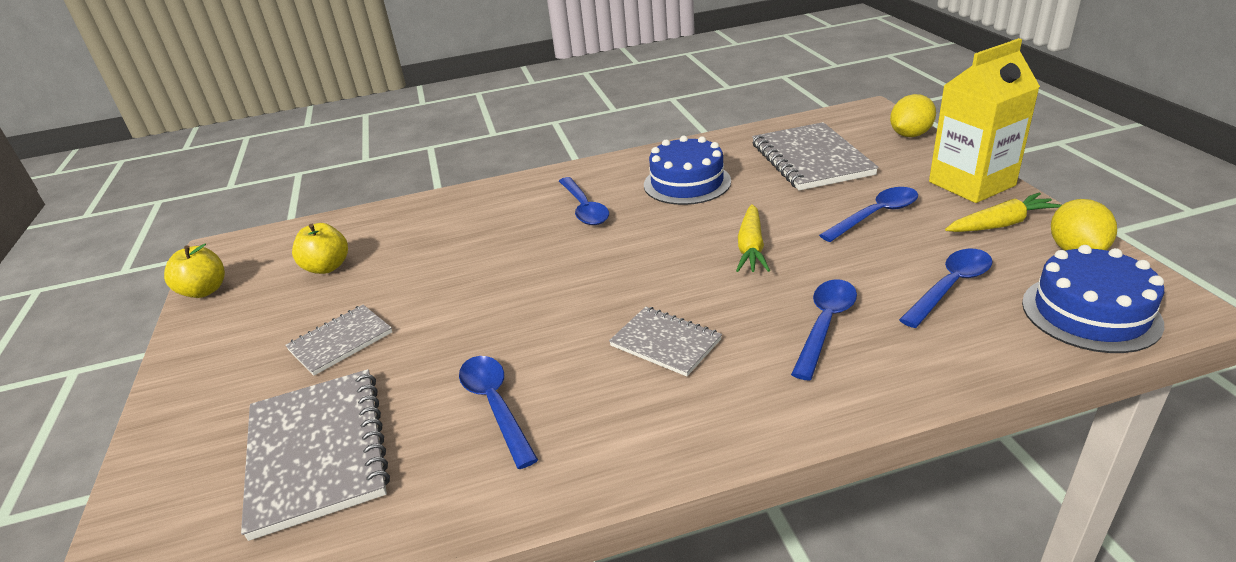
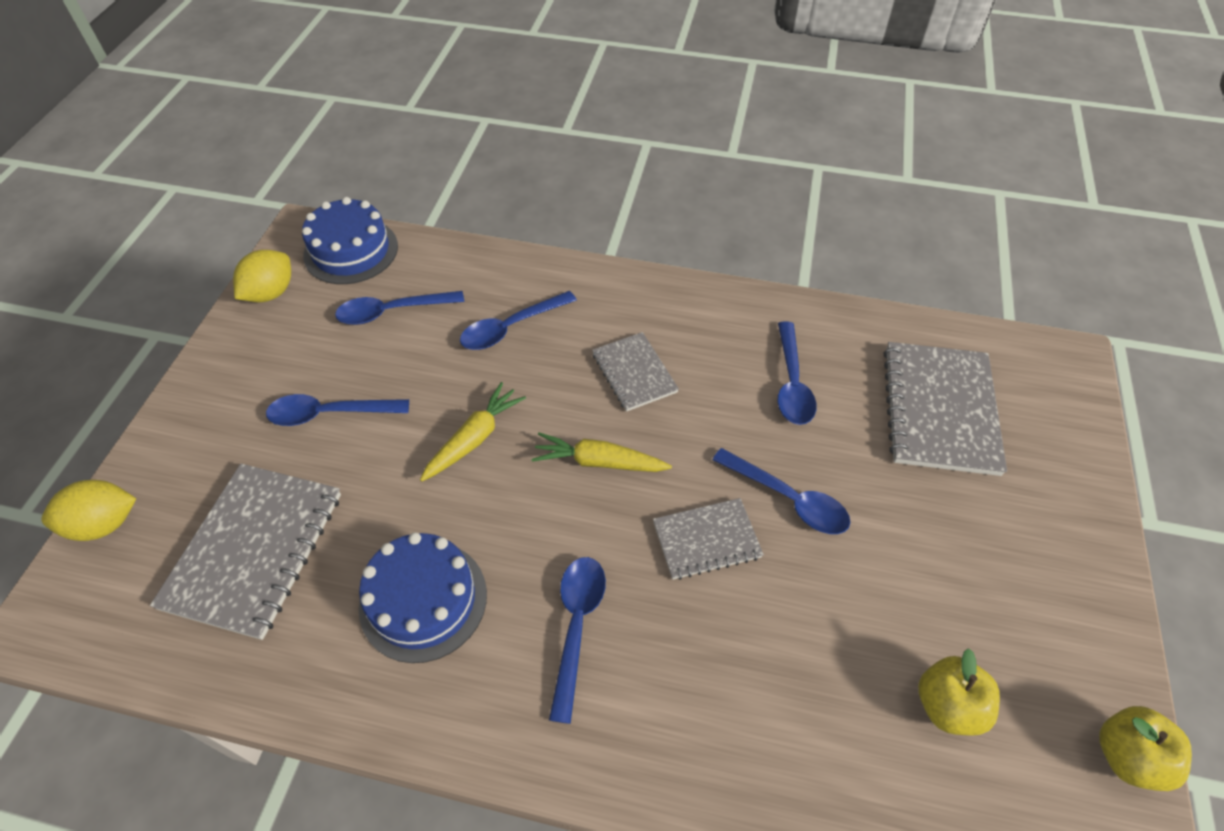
camera: 155 degrees left, 20 degrees up
(340, 341) = (923, 535): grey notebook -> grey notebook (706, 540)
(466, 317) = (788, 499): none -> blue spoon
(971, 184) = (200, 403): yellow carton -> none
(1000, 224) = (266, 344): yellow carrot -> yellow carrot (599, 462)

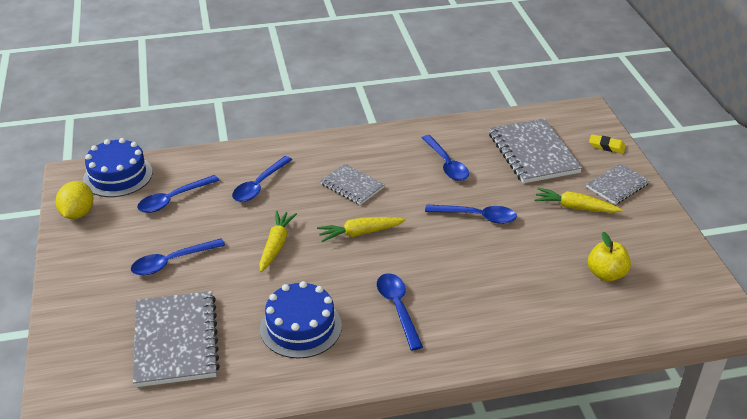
camera: 25 degrees left, 15 degrees down
(104, 524) = (60, 362): yellow lemon -> none
(706, 540) = (444, 248): grey notebook -> grey notebook (617, 185)
(959, 542) = (575, 207): none -> yellow carrot
(1072, 439) = (606, 146): none -> yellow eraser
(1126, 756) = (696, 264): yellow apple -> none

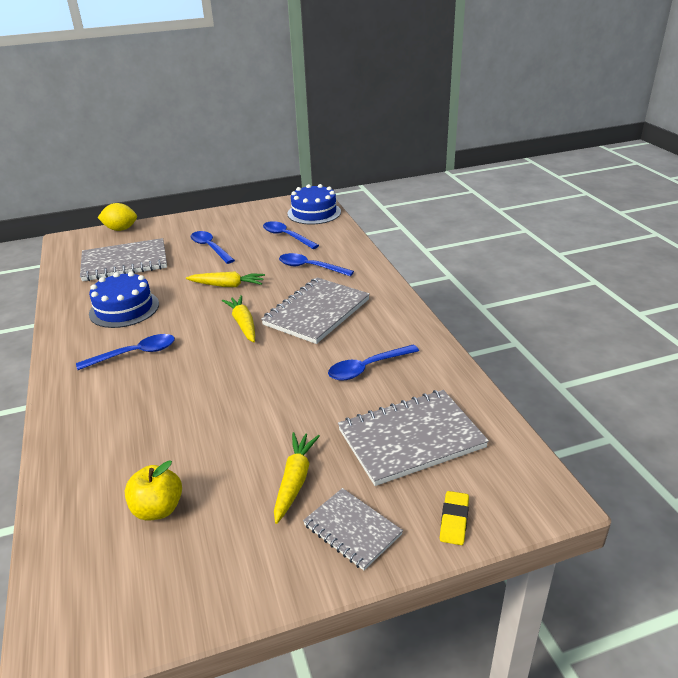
camera: 85 degrees right, 5 degrees down
(78, 213) = (267, 208): yellow lemon -> yellow lemon (120, 229)
(352, 186) = (317, 312): grey notebook -> grey notebook, size x1.73
(477, 217) = (271, 395): blue spoon -> none

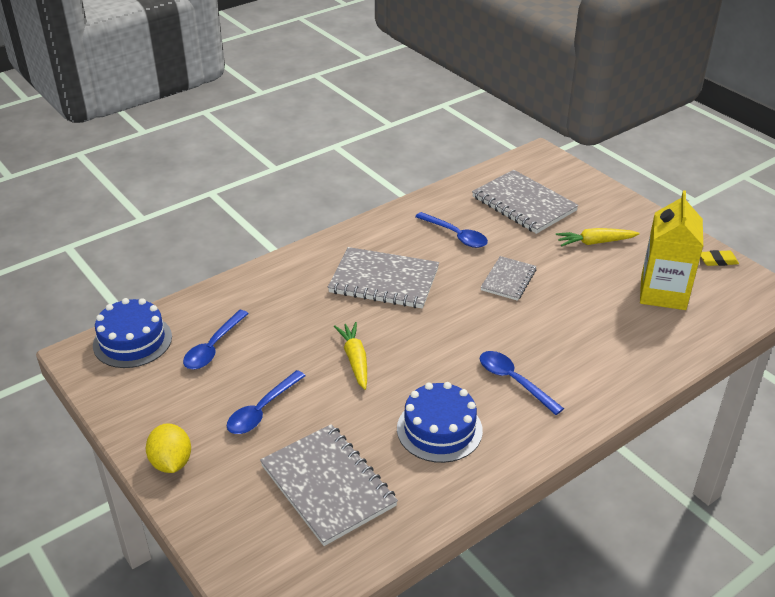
camera: 110 degrees left, 5 degrees up
(120, 229) = (218, 548): yellow lemon -> yellow lemon (171, 462)
(158, 509) = (663, 293): yellow apple -> yellow carton
(243, 324) = (426, 323): yellow carrot -> none
(310, 267) = (292, 307): blue spoon -> none
(352, 529) = (614, 213): grey notebook -> grey notebook (508, 280)
(454, 520) = (580, 181): yellow eraser -> yellow eraser (718, 261)

